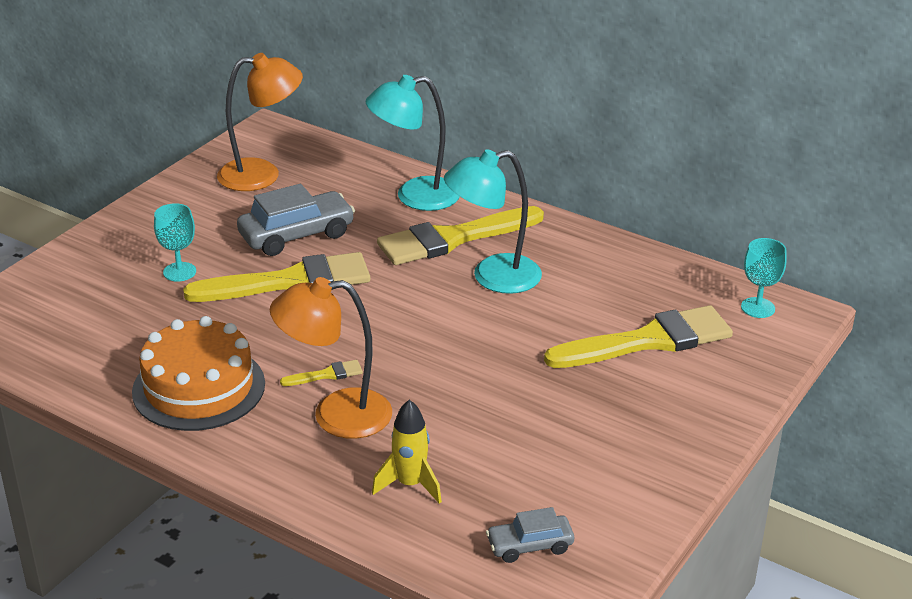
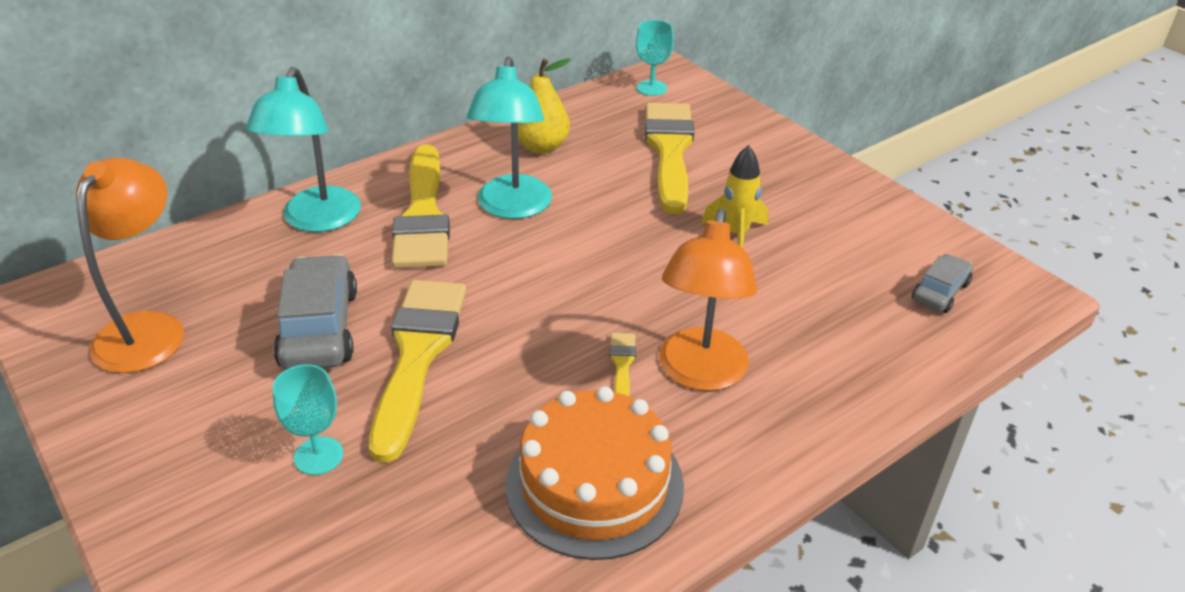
camera: 70 degrees left, 5 degrees up
(410, 484) = (834, 346): yellow rocket -> yellow rocket (736, 234)
(529, 546) = (940, 292): grey car -> grey car turned 150 degrees counterclockwise
(596, 269) = (541, 147): none -> yellow pear

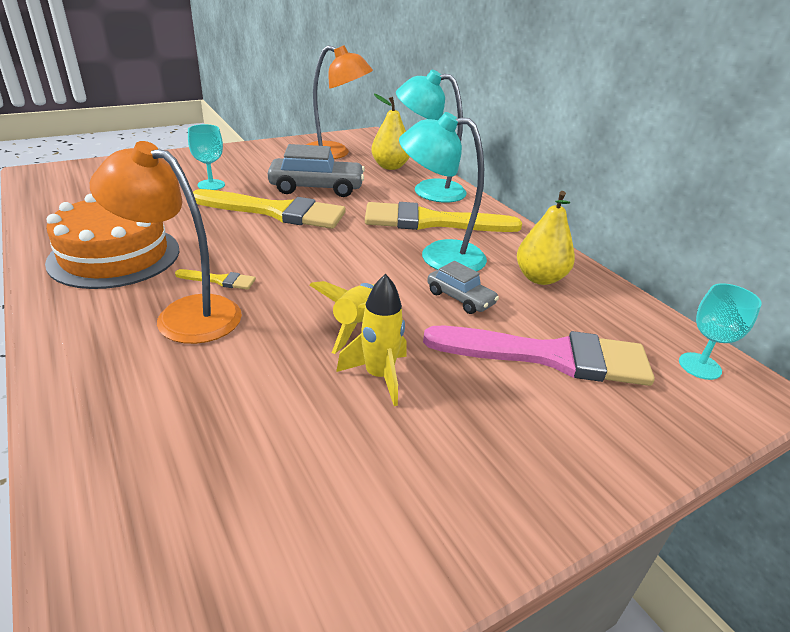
camera: 95 degrees right, 5 degrees down
(218, 261) = (390, 166): none -> yellow pear
(669, 151) = (549, 356): yellow brush -> pink brush
(669, 252) = (358, 325): none -> yellow rocket
(940, 292) = (198, 556): grey car -> grey car (460, 298)

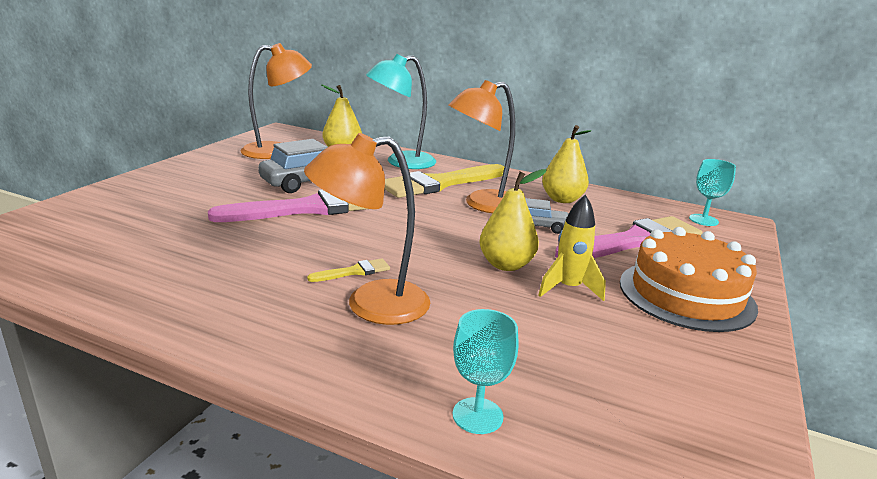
camera: 35 degrees left, 10 degrees down
(115, 255) = (220, 285): orange cake -> orange cake (686, 294)
(211, 185) = (205, 203): turquoise goblet -> turquoise goblet (477, 415)
(276, 212) = (308, 208): yellow brush -> pink brush
(358, 325) = (506, 265): yellow rocket -> yellow pear
(439, 256) = (482, 204): turquoise lamp -> orange lamp

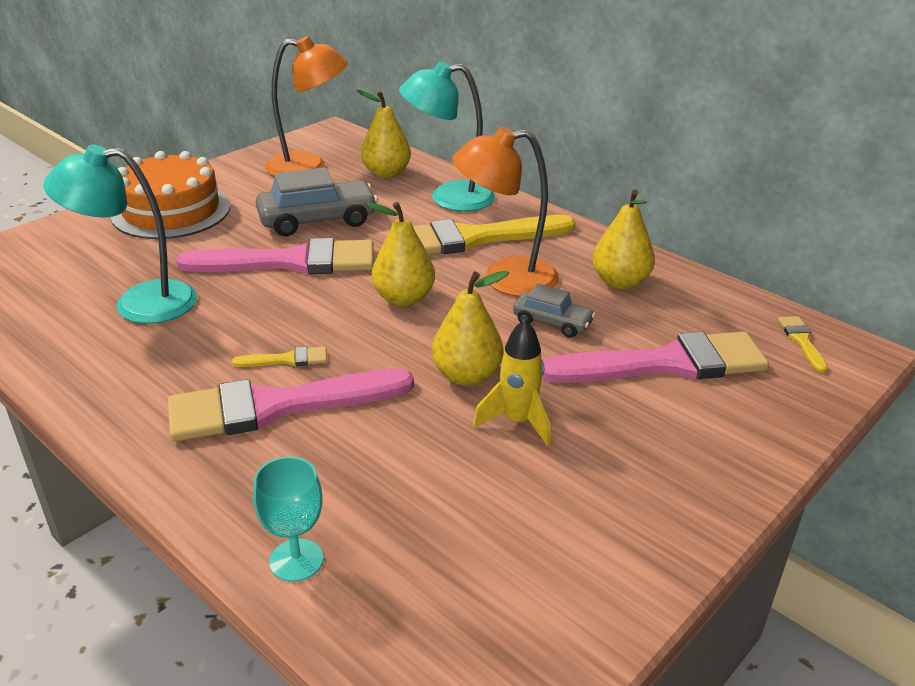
camera: 20 degrees right, 10 degrees up
(189, 248) = (139, 303): none -> turquoise lamp
(371, 304) = (277, 406): orange lamp -> pink brush
(417, 223) = (403, 298): none -> yellow pear
(686, 294) = (665, 455): orange cake -> orange cake (171, 211)
(703, 220) = (801, 341): turquoise goblet -> yellow brush

